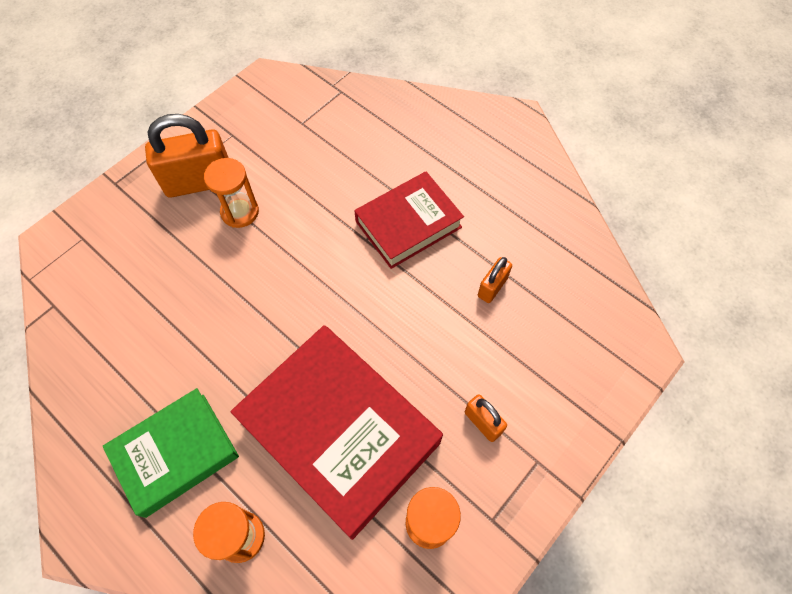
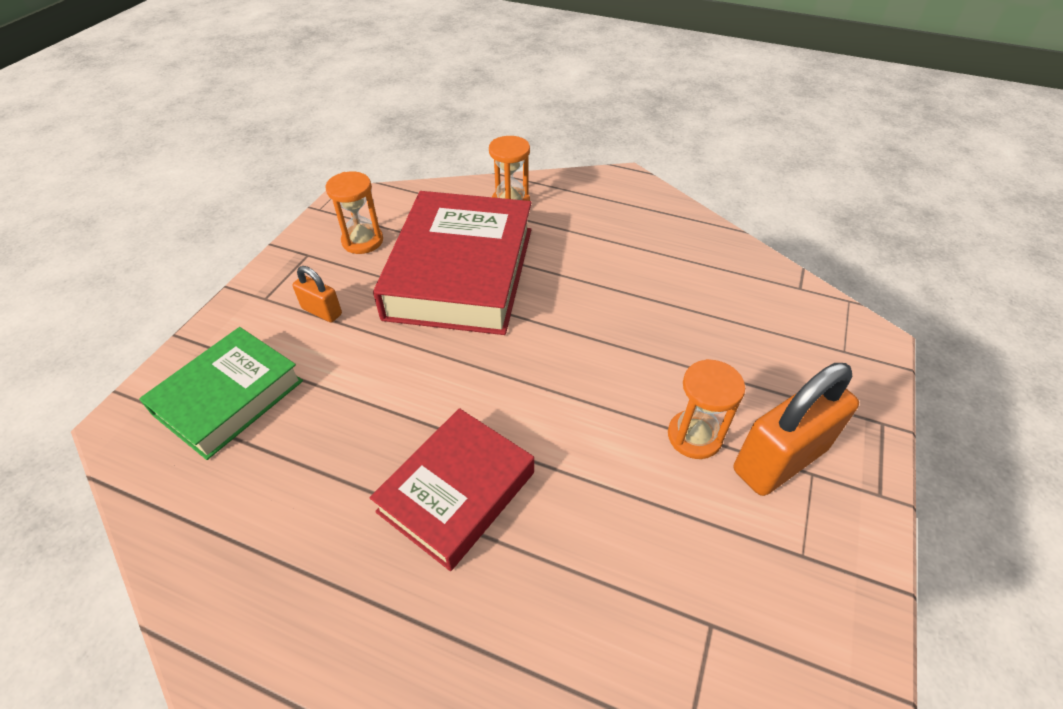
camera: 160 degrees right, 15 degrees down
(176, 454) = (593, 228): green book -> green book (229, 397)
(339, 432) = (460, 272): red book -> red book turned 75 degrees clockwise
(492, 287) = (321, 441): orange padlock -> none

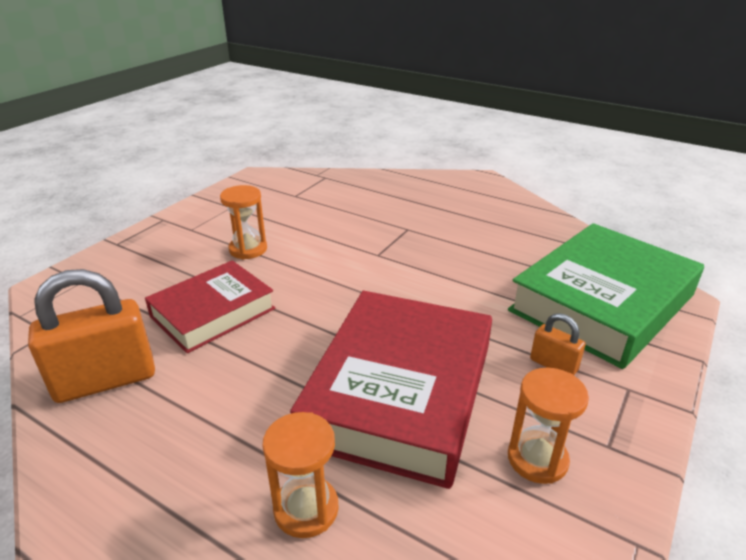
camera: 170 degrees left, 15 degrees down
(229, 397) = (602, 303): green book -> green book, size x1.62
(457, 492) = (414, 242): red book -> red book (213, 312)
(779, 459) = (204, 235): orange padlock -> orange padlock (105, 380)

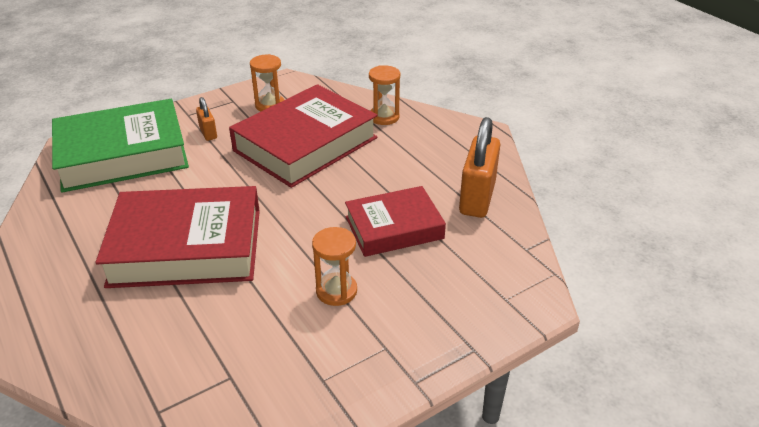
camera: 155 degrees left, 5 degrees up
(105, 380) = (477, 198): orange padlock -> orange padlock turned 75 degrees counterclockwise
(408, 245) = (186, 247): none -> red book

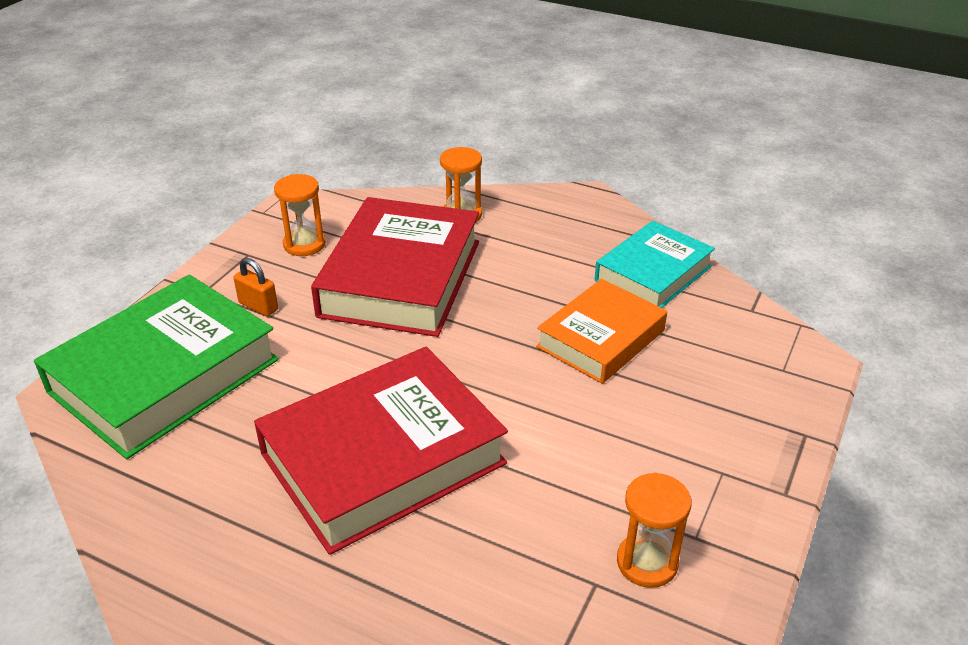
camera: 30 degrees left, 0 degrees up
(336, 291) = (611, 434): orange hourglass -> orange hourglass (647, 562)
(394, 228) = (601, 339): red book -> orange book
(477, 198) = (653, 273): orange padlock -> turquoise book

